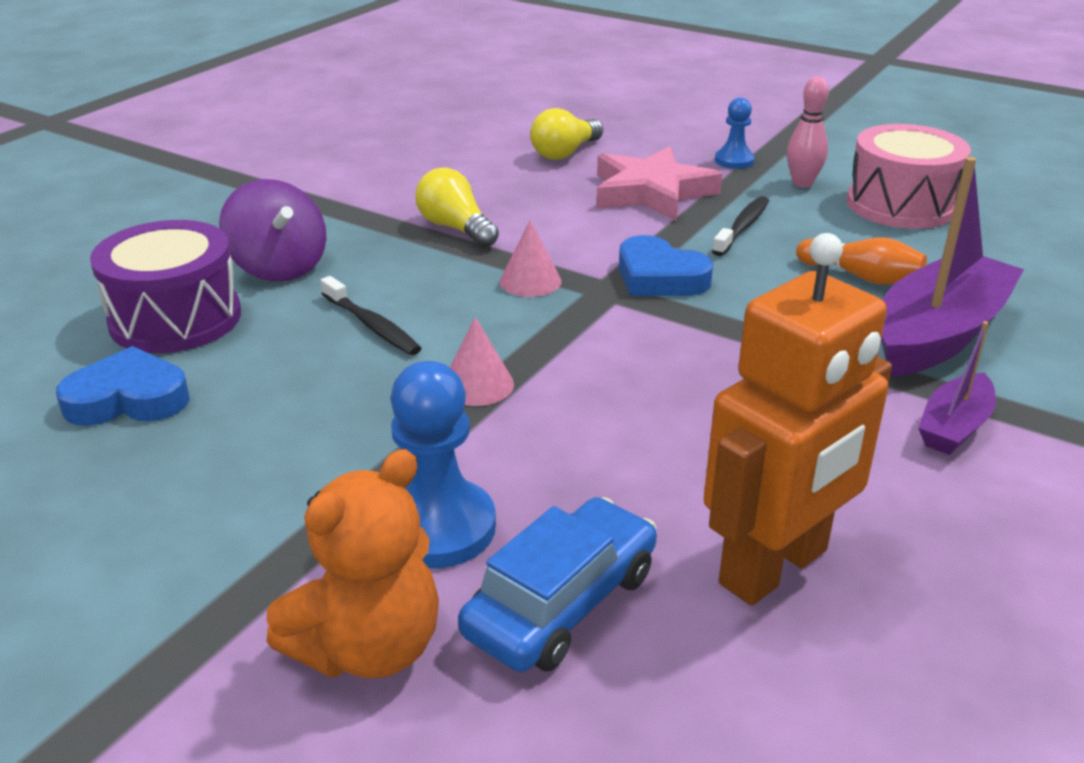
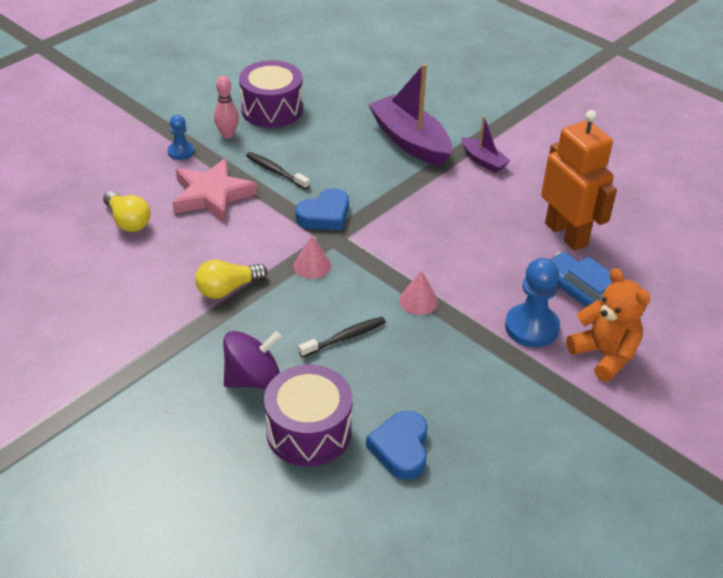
camera: 80 degrees left, 10 degrees up
(861, 277) = (348, 147): orange bowling pin -> none
(900, 205) = (272, 109): pink drum -> purple drum

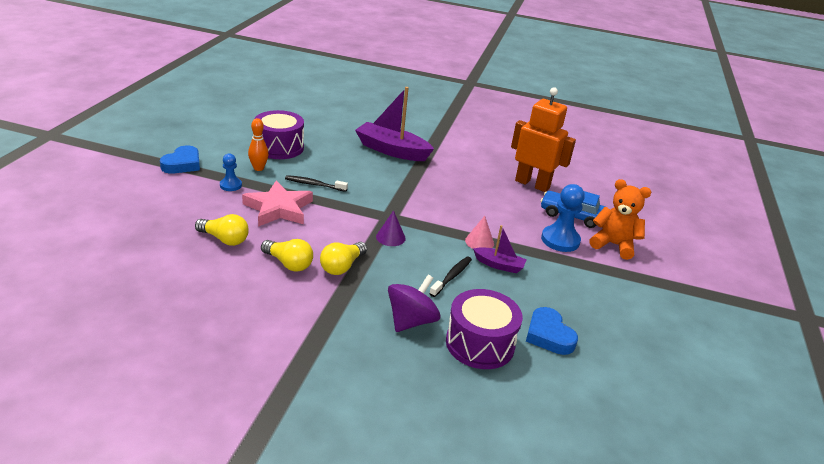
camera: 30 degrees left, 10 degrees down
(173, 269) = (289, 264): none -> yellow light bulb
(227, 135) = (258, 168): pink bowling pin -> orange bowling pin
(312, 266) = (390, 237): pink cone -> purple cone
(324, 215) = (372, 204): blue heart -> blue heart (182, 164)
(483, 161) = (448, 153): purple boat -> purple boat (499, 265)

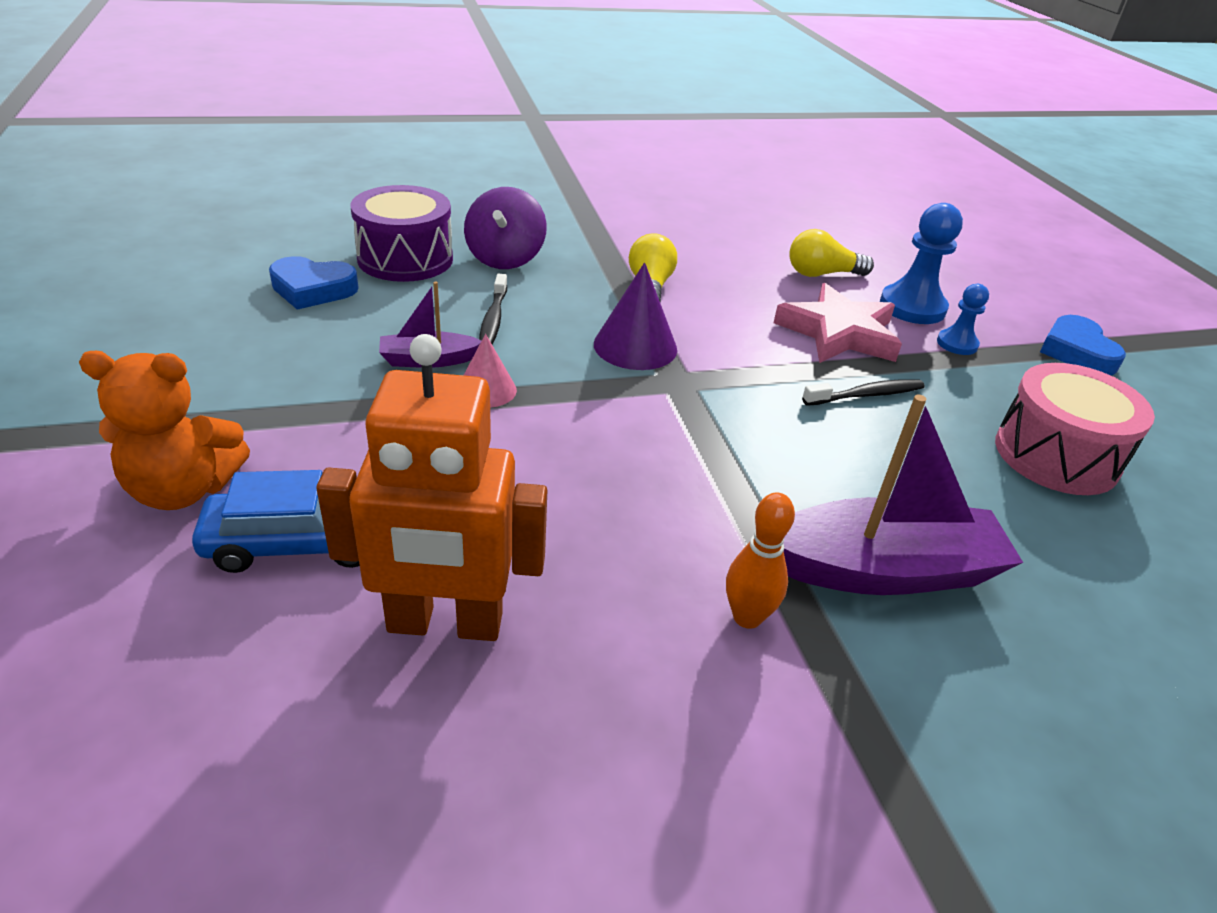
camera: 150 degrees right, 5 degrees up
(258, 168) = (988, 391): orange bowling pin -> orange bowling pin (747, 617)
(279, 147) = (1056, 455): purple drum -> pink drum
(289, 264) = (713, 272): yellow light bulb -> none
(390, 237) = (635, 346): purple cone -> purple cone, size x1.55
(548, 335) = (313, 289): blue heart -> blue heart turned 150 degrees clockwise
(560, 240) = (321, 454): blue pawn -> blue pawn (912, 307)

